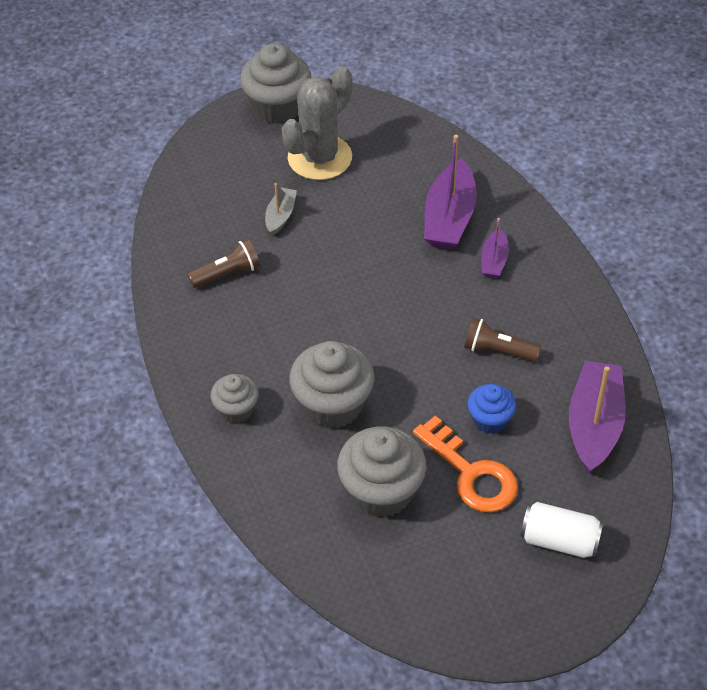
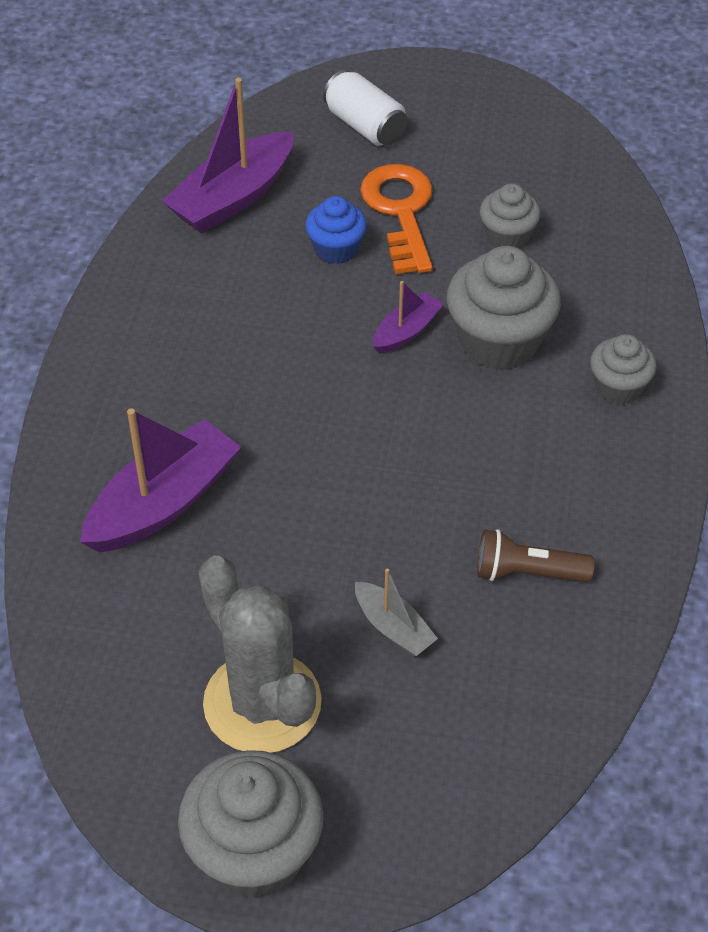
camera: 150 degrees left, 0 degrees up
(280, 216) = (393, 627): grey boat -> grey boat turned 90 degrees counterclockwise
(320, 158) = (262, 703): grey cactus -> grey cactus turned 75 degrees clockwise
(381, 491) = (507, 236): grey cupcake -> grey cupcake, size x0.57
(494, 260) = (163, 416): purple boat -> purple boat (406, 331)
(498, 350) = (261, 311): brown flashlight -> none

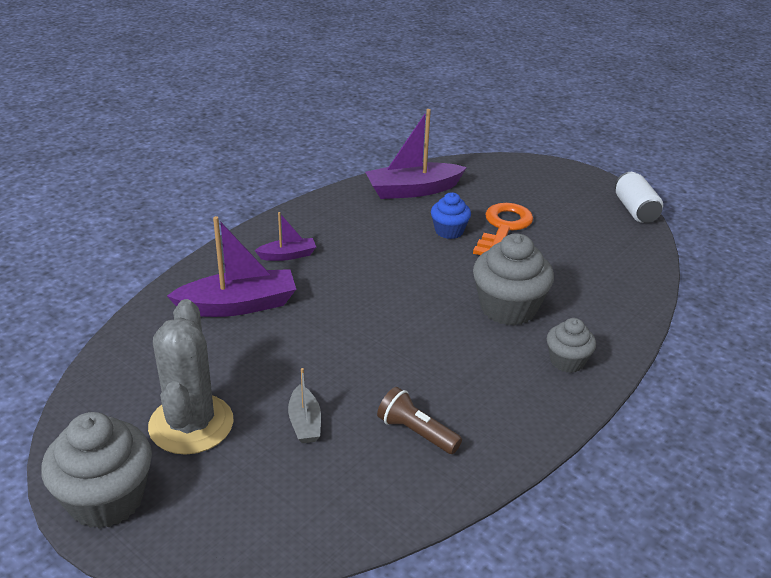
camera: 30 degrees right, 15 degrees down
(365, 126) = (518, 185): white can -> white can (635, 210)
(406, 331) = (454, 282): purple boat -> purple boat (287, 255)
(507, 236) = (559, 261): grey cupcake -> none

